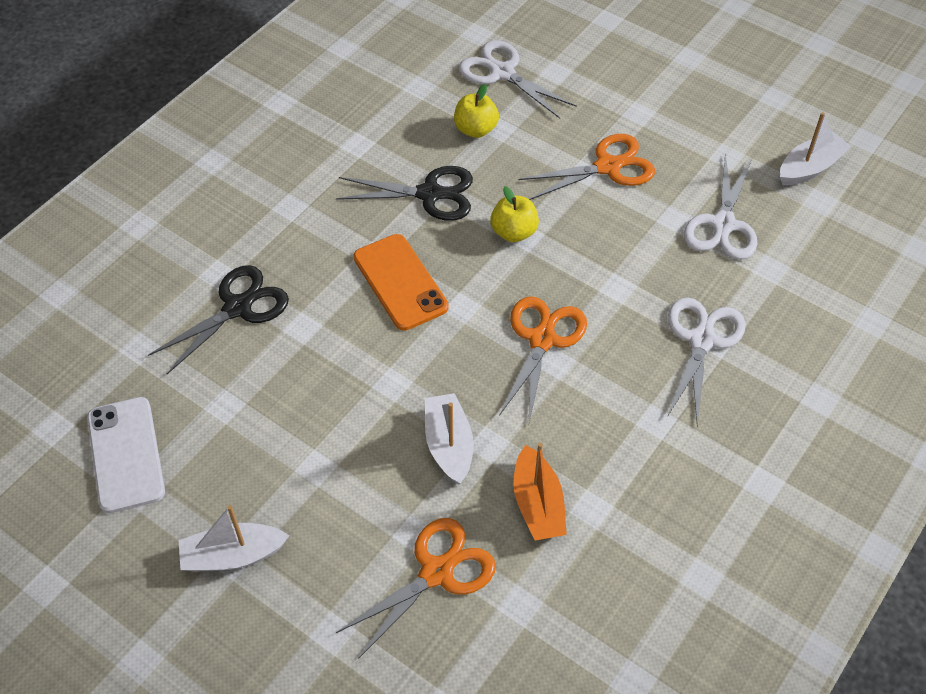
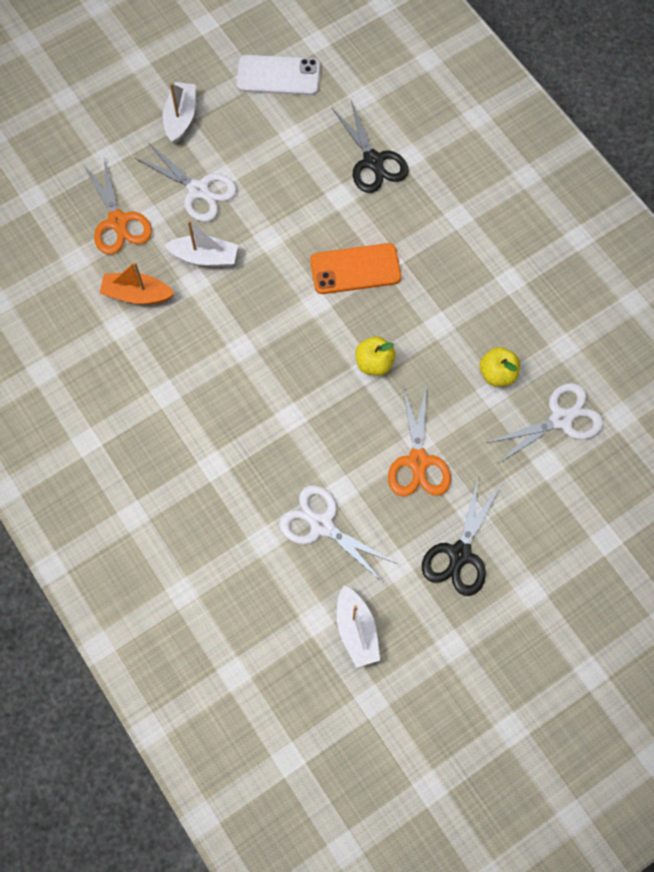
camera: 110 degrees right, 15 degrees up
(430, 194) = (436, 316): black scissors -> black scissors (459, 554)
(542, 339) = (265, 346): orange scissors -> none
(701, 340) = (218, 455): white scissors -> white scissors (198, 190)

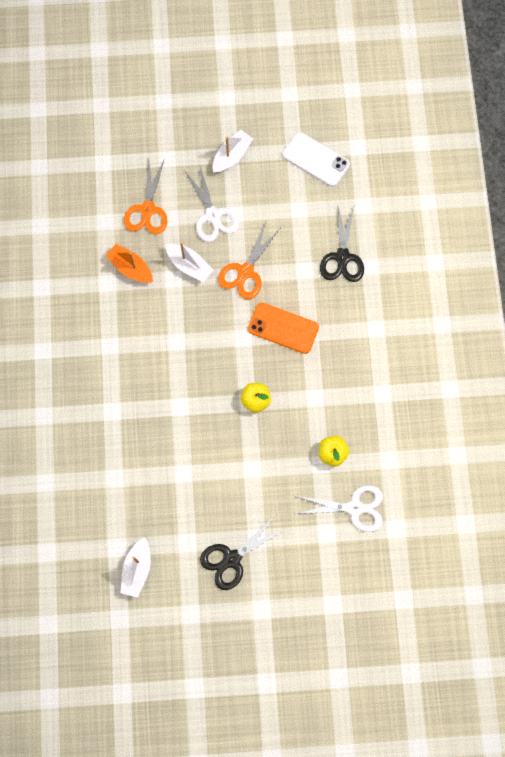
camera: 30 degrees right, 5 degrees up
(321, 525) = (156, 489): white scissors -> none
(418, 461) = (243, 483): orange scissors -> orange scissors (245, 272)

